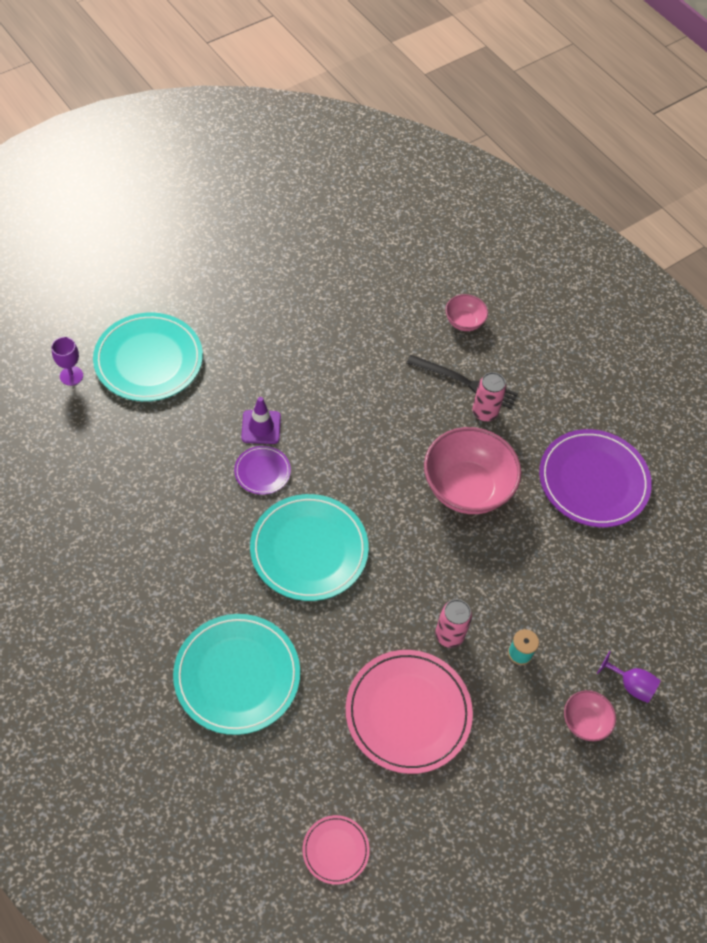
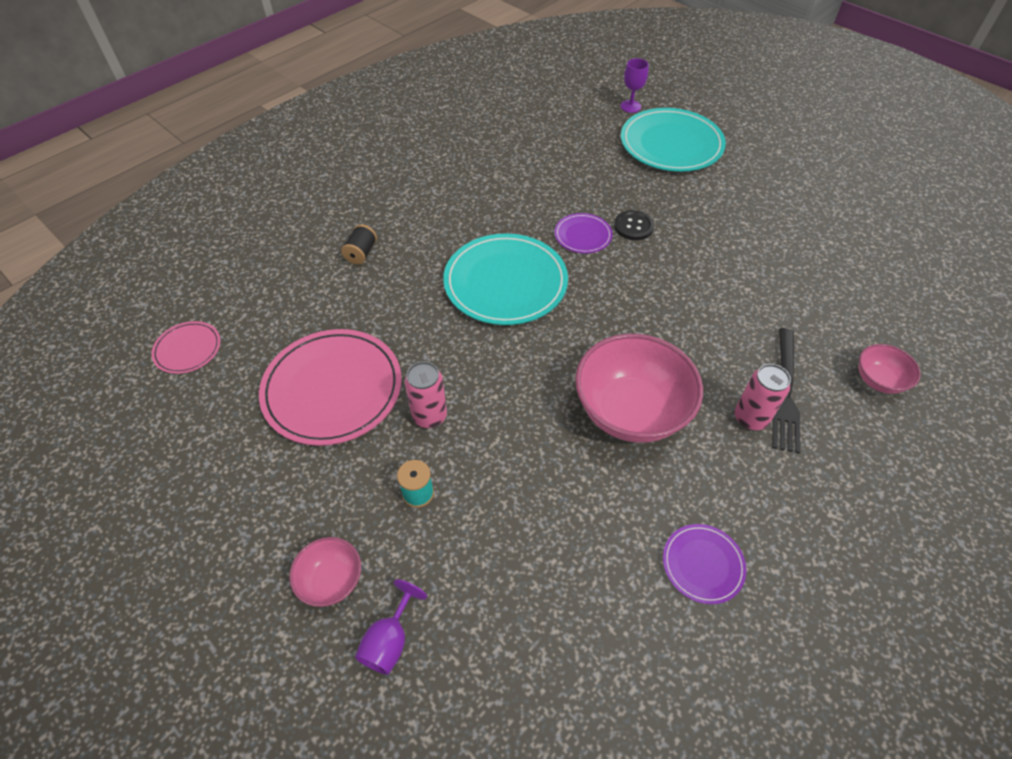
camera: 85 degrees right, 5 degrees down
(237, 675) = (361, 253): turquoise plate -> black spool
(261, 427) = (633, 226): purple traffic cone -> black button
(593, 481) = (703, 564): purple plate -> purple plate, size x0.49

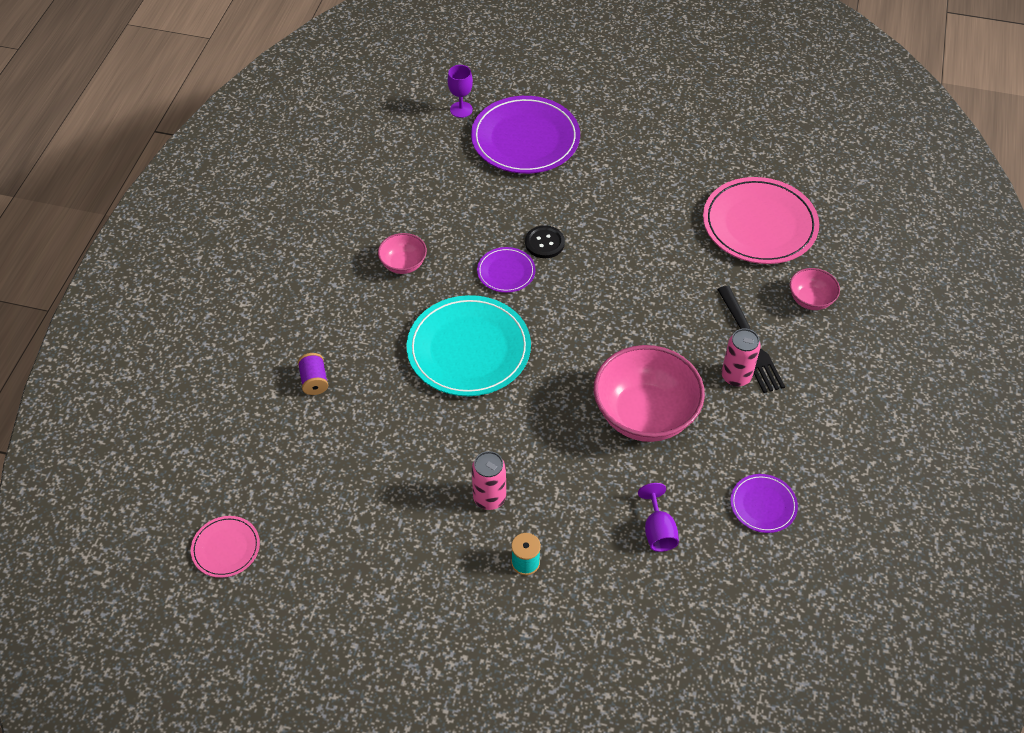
camera: 30 degrees left, 0 degrees up
(331, 580) = (508, 659): pink bowl -> pink bowl (403, 264)
(332, 389) = (390, 517): pink plate -> pink plate (759, 224)
(361, 253) = (314, 381): black spool -> purple spool
(389, 640) = (582, 674): purple goblet -> purple goblet (658, 531)
(671, 144) = (525, 139): turquoise plate -> purple plate

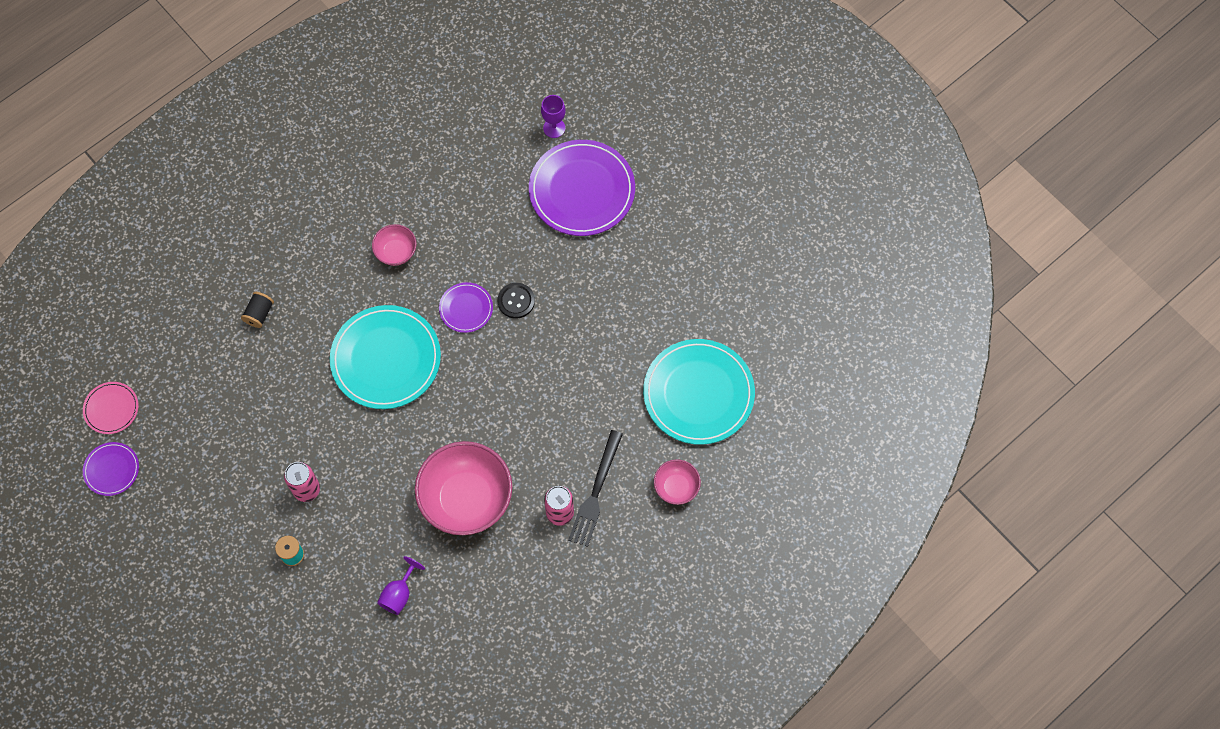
camera: 35 degrees right, 15 degrees up
(314, 381) = (259, 314): purple spool -> black spool
(759, 224) = (698, 393): pink plate -> turquoise plate
(763, 505) = (488, 626): purple plate -> purple plate (111, 469)

